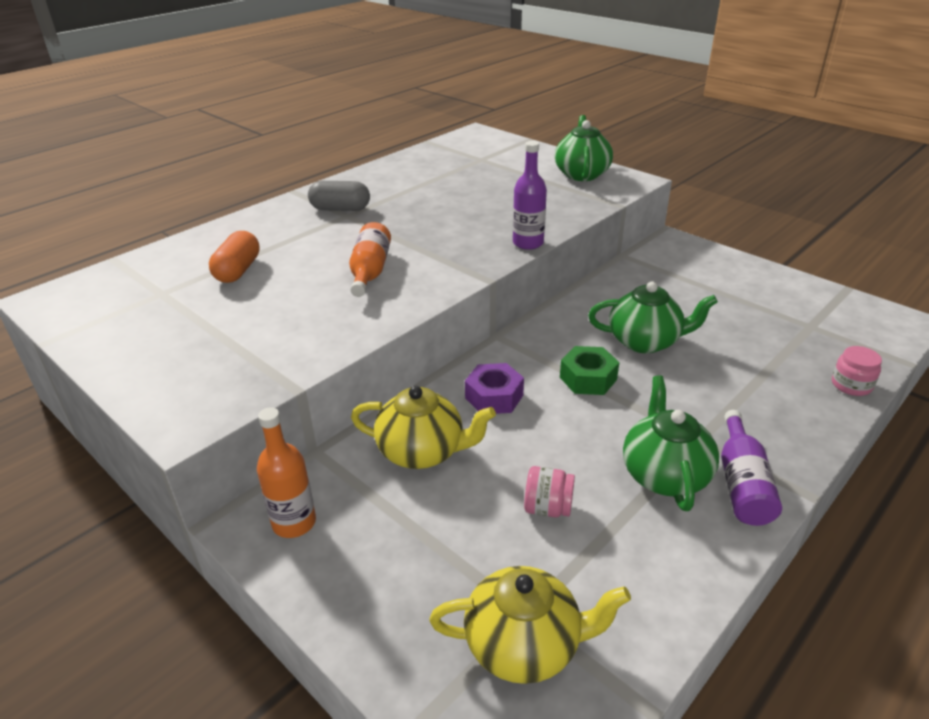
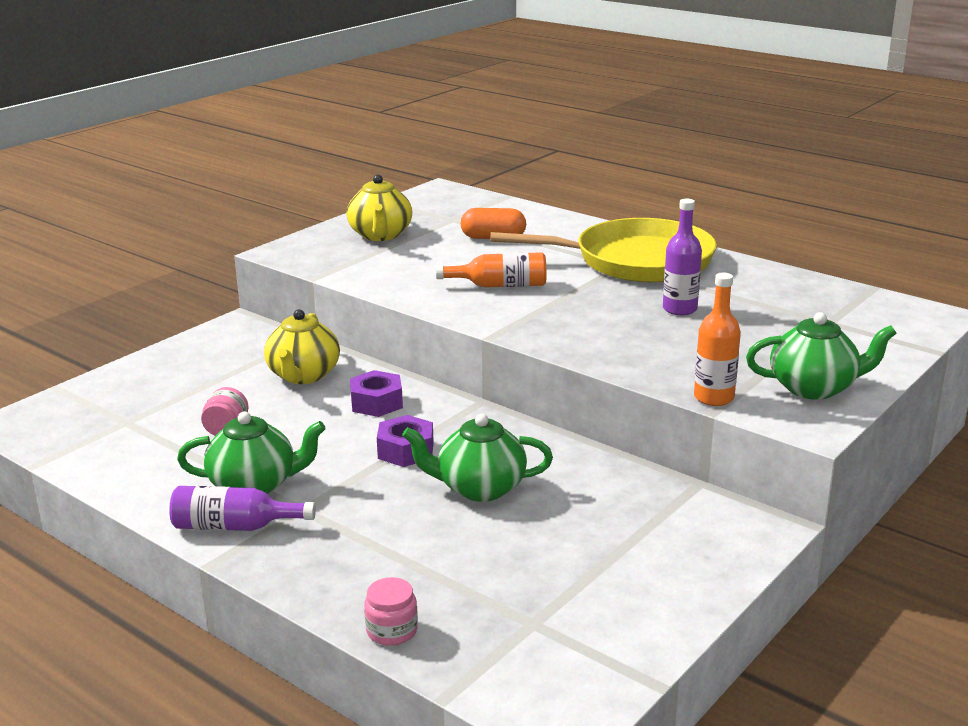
camera: 85 degrees right, 10 degrees down
(294, 522) = (235, 338): orange bottle -> orange bottle (713, 398)
(340, 209) = (636, 261): grey capsule -> yellow pan
(524, 645) = (102, 421): yellow teapot -> yellow teapot (380, 235)
(528, 243) = (579, 355): purple bottle -> purple bottle (679, 309)
(588, 378) = (406, 450): green nut -> purple nut
(645, 341) = (479, 488): green teapot -> green teapot turned 90 degrees clockwise

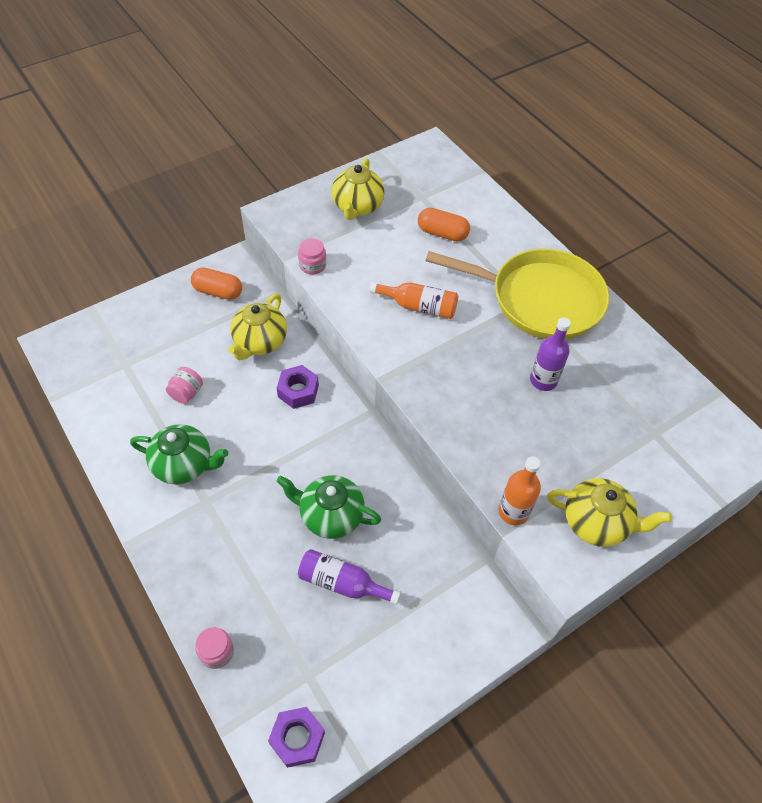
camera: 15 degrees right, 30 degrees up
(226, 348) = (218, 291): none -> orange capsule
(234, 526) = (156, 507): purple bottle -> purple bottle (342, 583)
(351, 278) = (312, 265): none -> pink jar
(406, 450) = (297, 455): purple nut -> purple nut (297, 738)
(814, 388) = (596, 522): green teapot -> yellow teapot

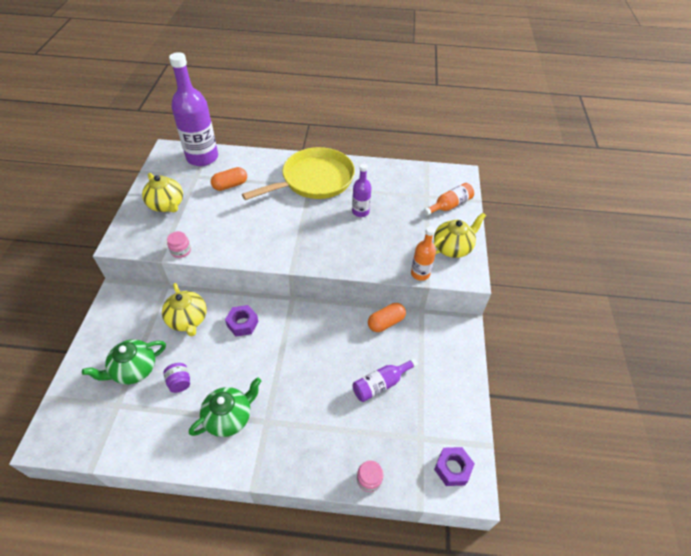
camera: 50 degrees left, 5 degrees down
(186, 393) = (180, 382): pink jar -> purple jar
(218, 291) = (125, 317): orange capsule -> orange capsule (386, 322)
(330, 515) = (336, 362): green teapot -> green teapot (134, 370)
(419, 307) = (264, 226): orange bottle -> orange bottle (449, 205)
(453, 180) = (202, 157): none -> purple bottle

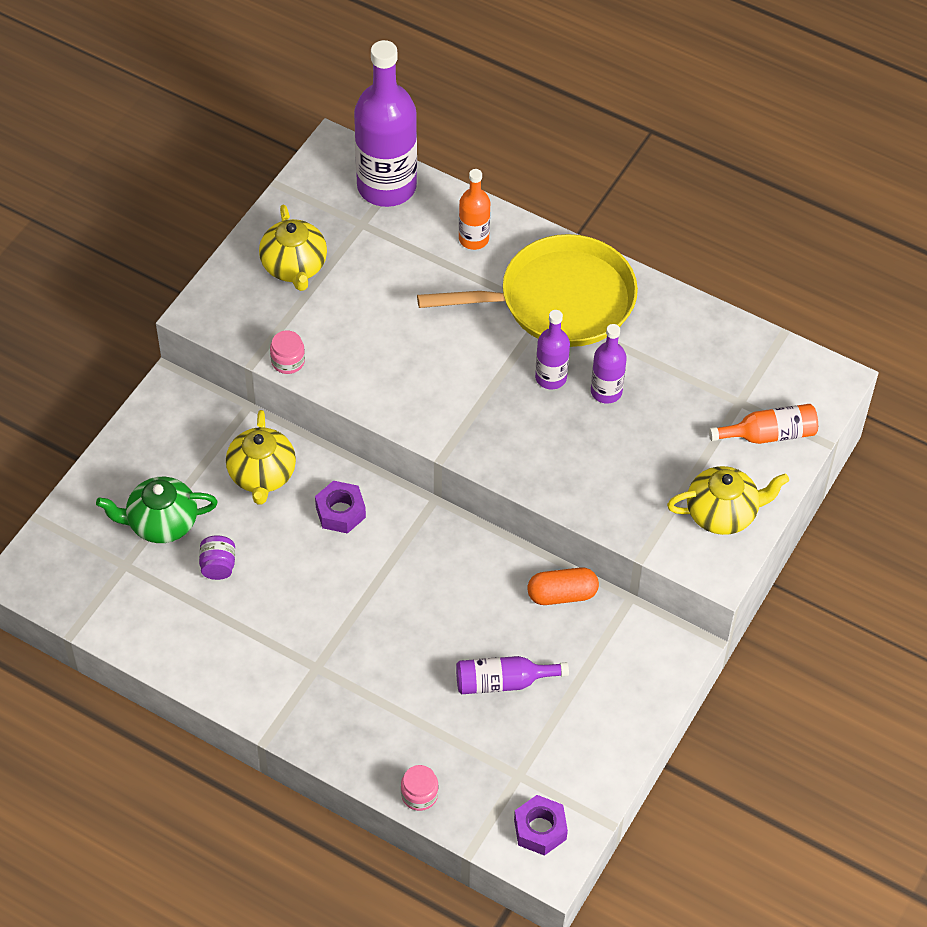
camera: 25 degrees right, 5 degrees up
(229, 417) = (268, 641): green teapot -> none
(230, 185) = (411, 262): orange capsule -> none
(329, 214) = (551, 377): none -> purple bottle
(420, 273) = (641, 537): orange bottle -> orange bottle (473, 239)

